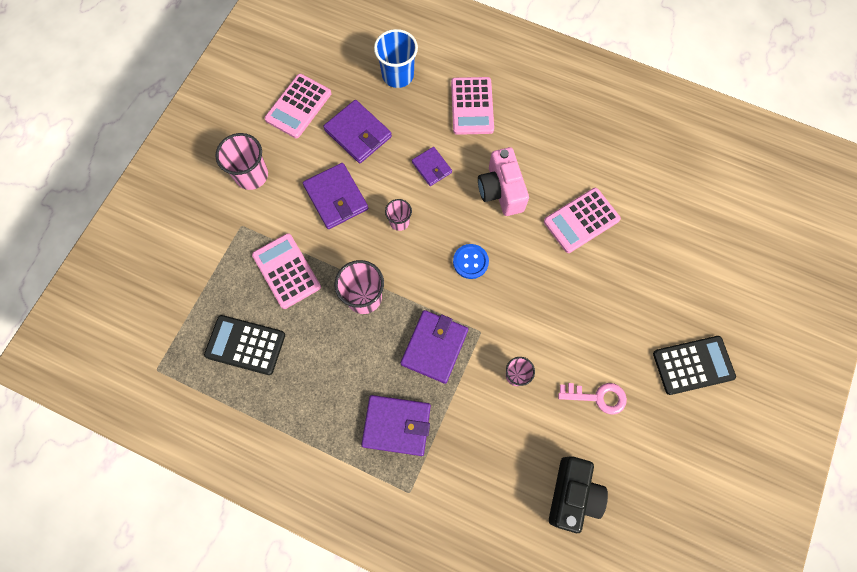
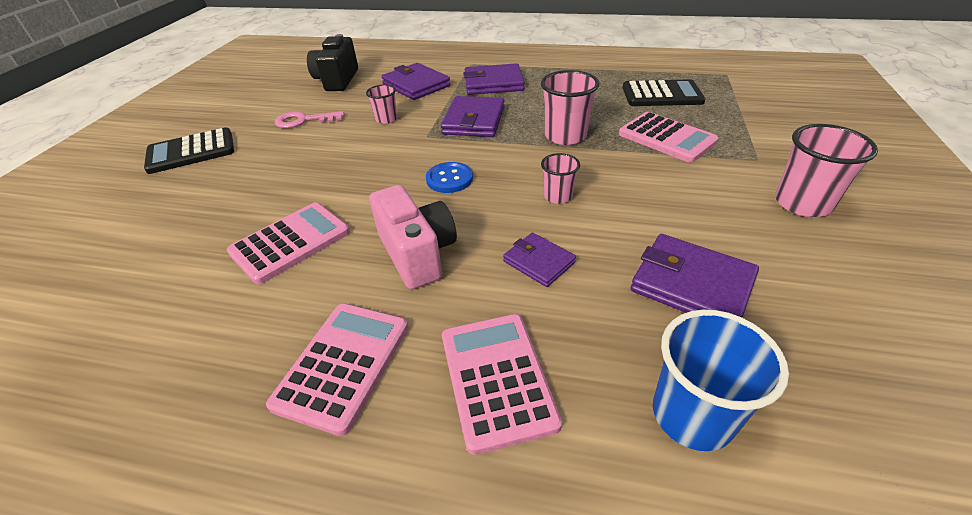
camera: 170 degrees right, 30 degrees down
(298, 106) = (836, 305): pink calculator -> pink calculator (343, 364)
(336, 198) = (661, 203): purple wallet -> purple wallet (416, 85)

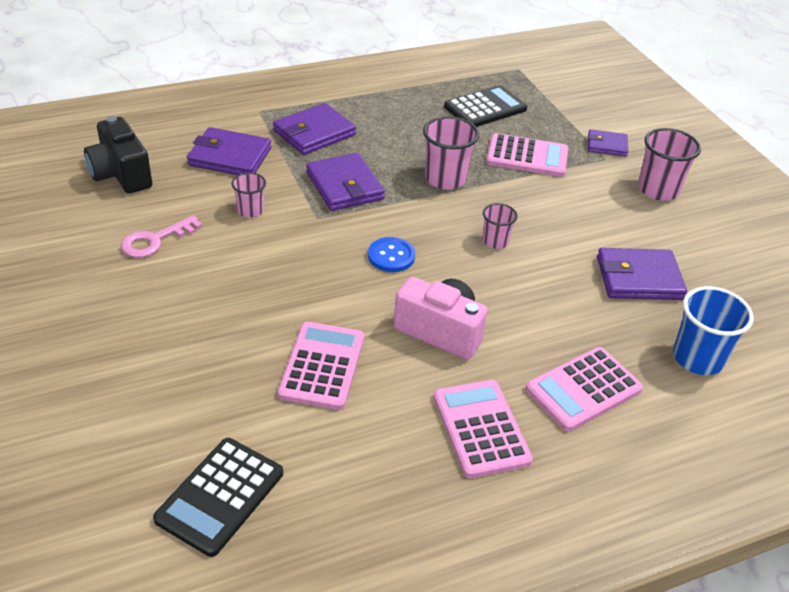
camera: 40 degrees left, 0 degrees up
(191, 152) = (68, 321): black calculator -> black calculator (220, 496)
(497, 379) = (583, 389): pink calculator -> pink calculator turned 75 degrees counterclockwise
(539, 262) = (533, 301): purple wallet -> purple wallet (607, 145)

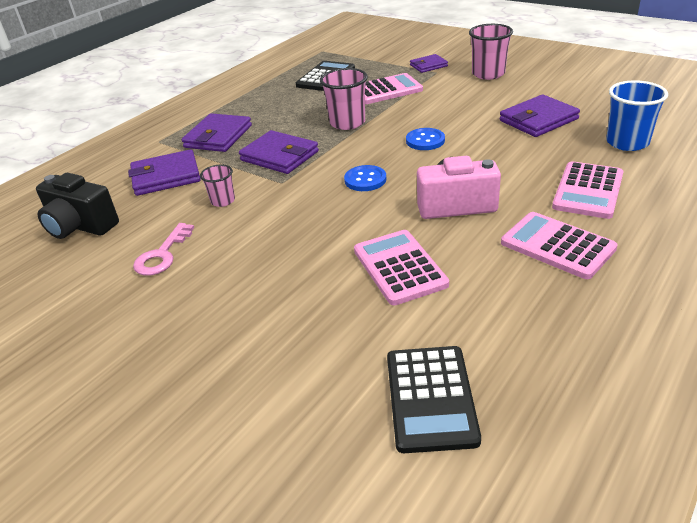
camera: 25 degrees left, 5 degrees down
(495, 241) = (425, 140): pink cup -> blue button

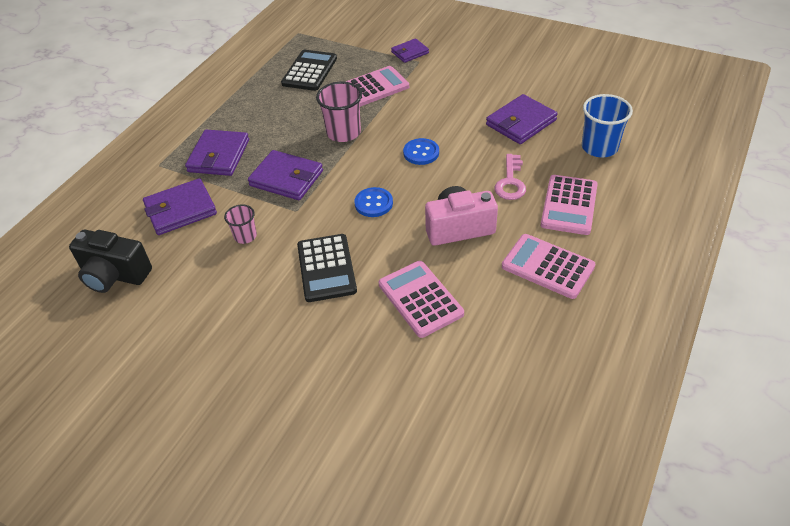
camera: 10 degrees left, 10 degrees up
(162, 255) = (205, 302): pink key -> pink key (510, 182)
(430, 398) = (464, 420): black calculator -> black calculator (326, 268)
(488, 74) = (469, 63): pink cup -> none

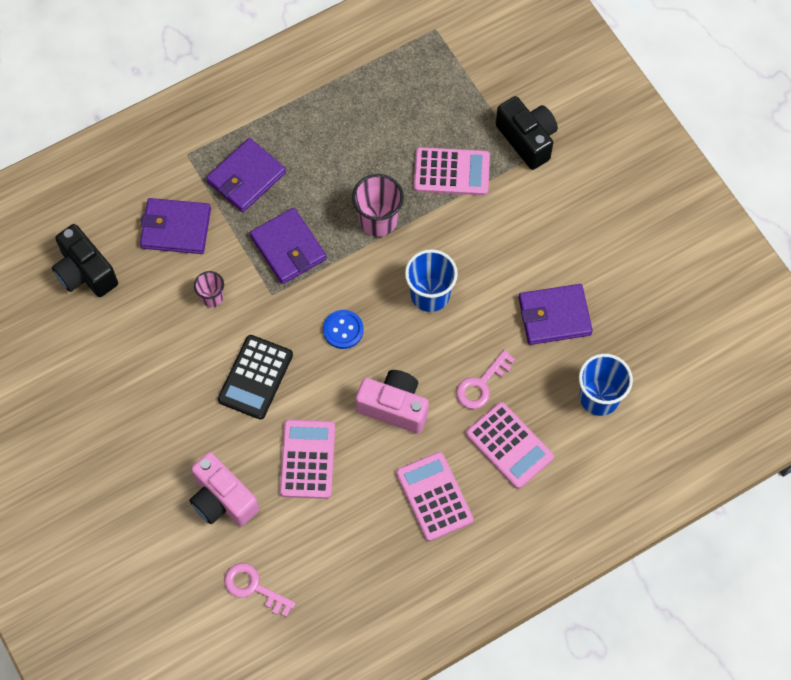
camera: 30 degrees right, 20 degrees up
(309, 71) = (406, 104): black calculator -> none
(369, 371) = (222, 499): none -> pink camera
(410, 52) = (527, 139): purple wallet -> black camera
(421, 153) = (430, 294): blue button -> blue cup
(459, 425) = (253, 587): none -> pink key
(569, 205) = (509, 445): pink calculator -> pink calculator turned 90 degrees counterclockwise

